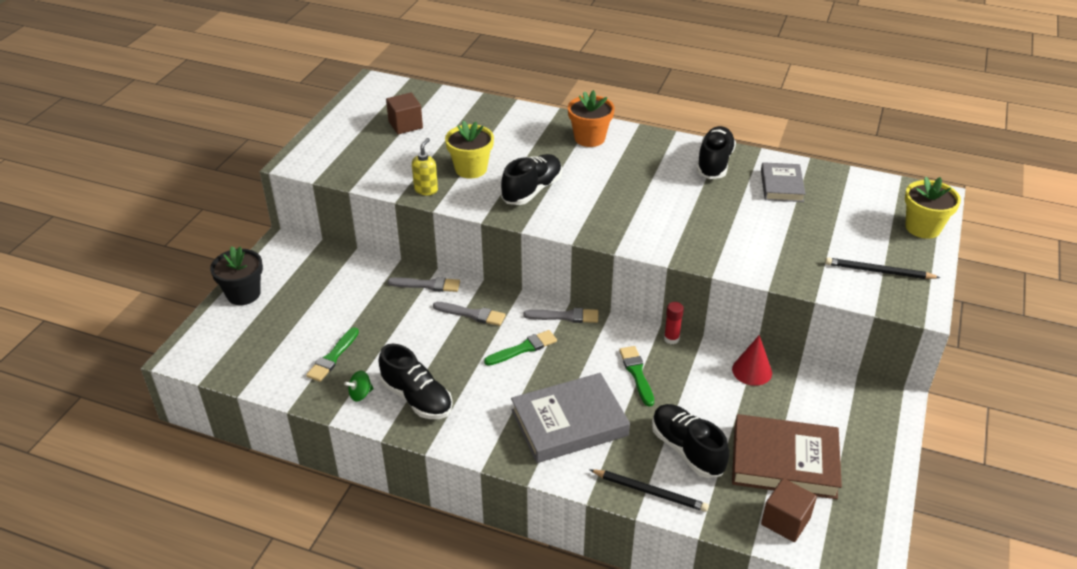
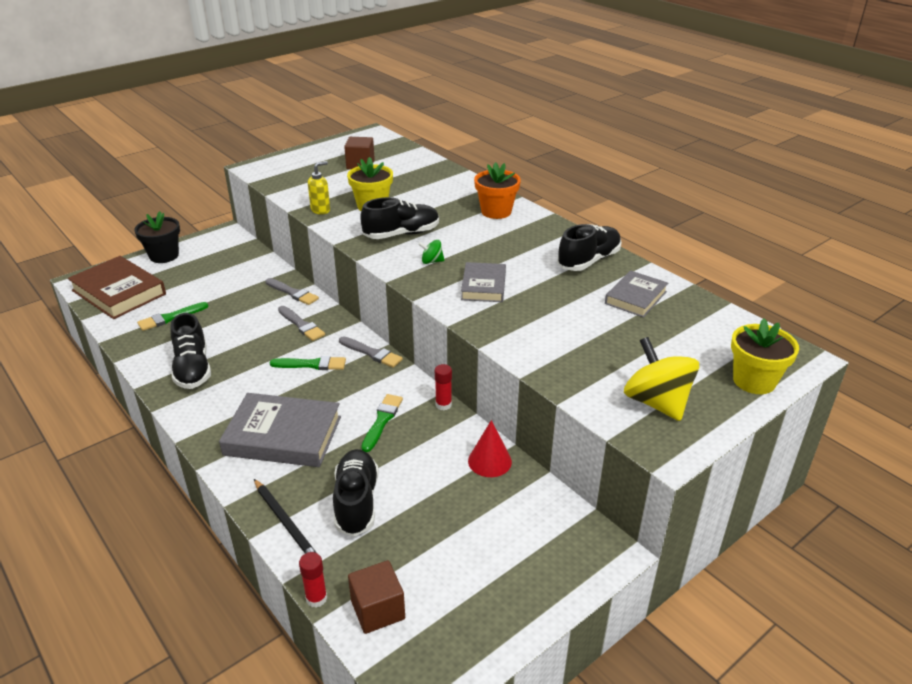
camera: 30 degrees right, 5 degrees down
(360, 394) = (158, 350): green spinning top -> green spinning top (431, 261)
(657, 218) = (483, 286): none -> grey book
(735, 536) = (316, 598): none -> red glue stick
(784, 461) = (435, 554): brown book -> brown book (119, 292)
(878, 271) = (656, 402): black pencil -> yellow spinning top

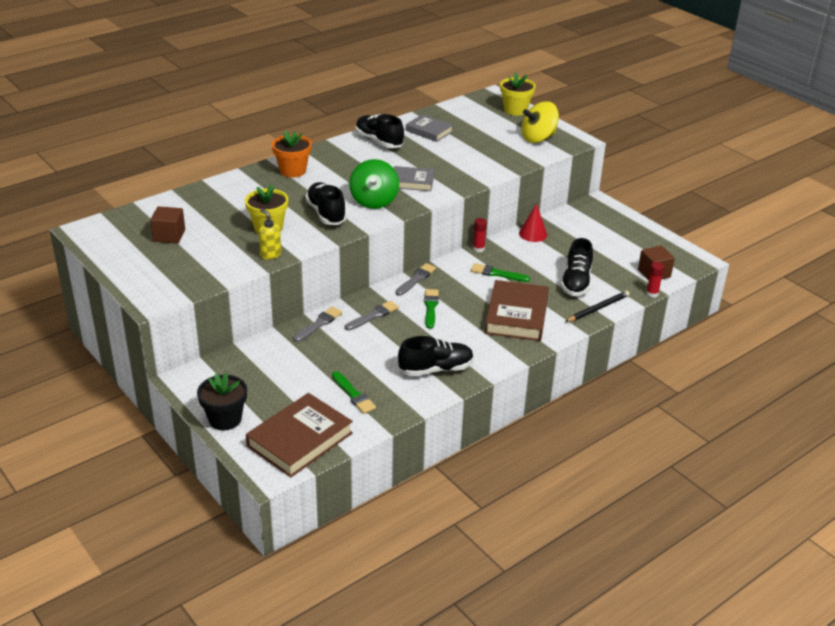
camera: 90 degrees left, 0 degrees up
(283, 436) = (517, 315): grey book -> brown book
(356, 502) = (576, 282): black shoe -> black shoe turned 75 degrees counterclockwise
(431, 261) = (374, 201): green spinning top -> green spinning top, size x2.15

